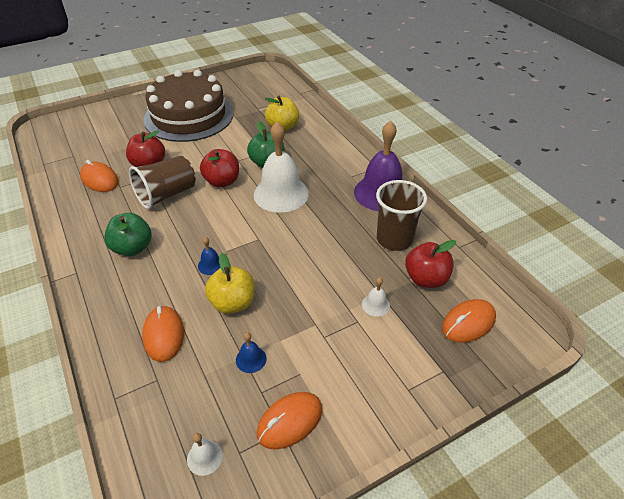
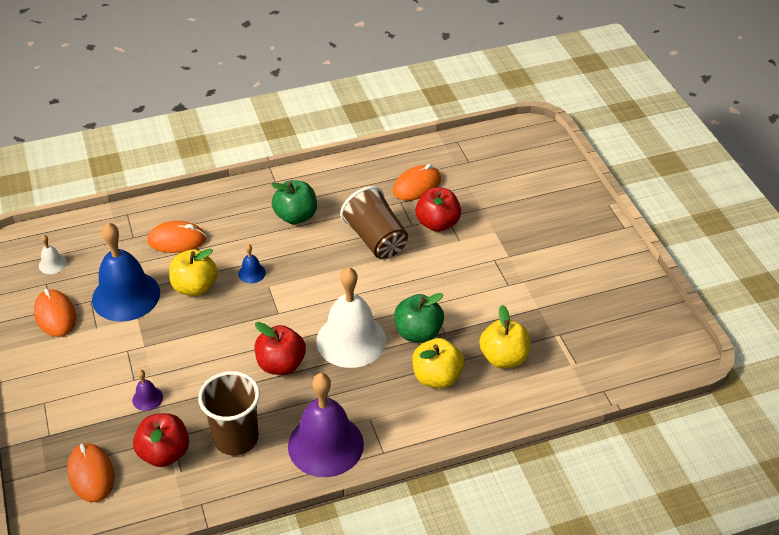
camera: 100 degrees right, 0 degrees up
(189, 116) = (545, 259): brown cake -> none
(222, 181) = (389, 287): red apple -> red apple (281, 364)
(251, 359) = (126, 296): blue bell -> blue bell, size x2.41
(306, 151) = (437, 377): none -> yellow apple
(375, 305) = (147, 398): white bell -> purple bell

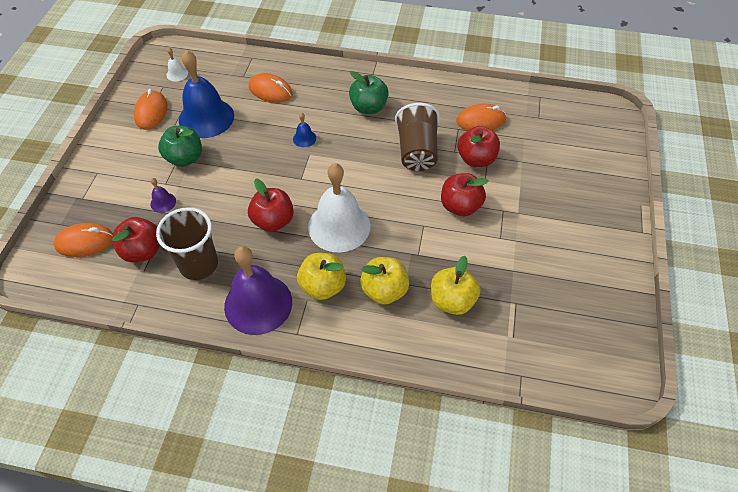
camera: 30 degrees right, 10 degrees up
(91, 474) = (85, 242): orange mouse -> orange mouse turned 75 degrees clockwise
(195, 287) = (257, 132): yellow apple -> yellow apple (323, 286)
(418, 333) = (396, 245): green apple -> green apple (185, 158)
(453, 273) = (460, 206): none -> red apple

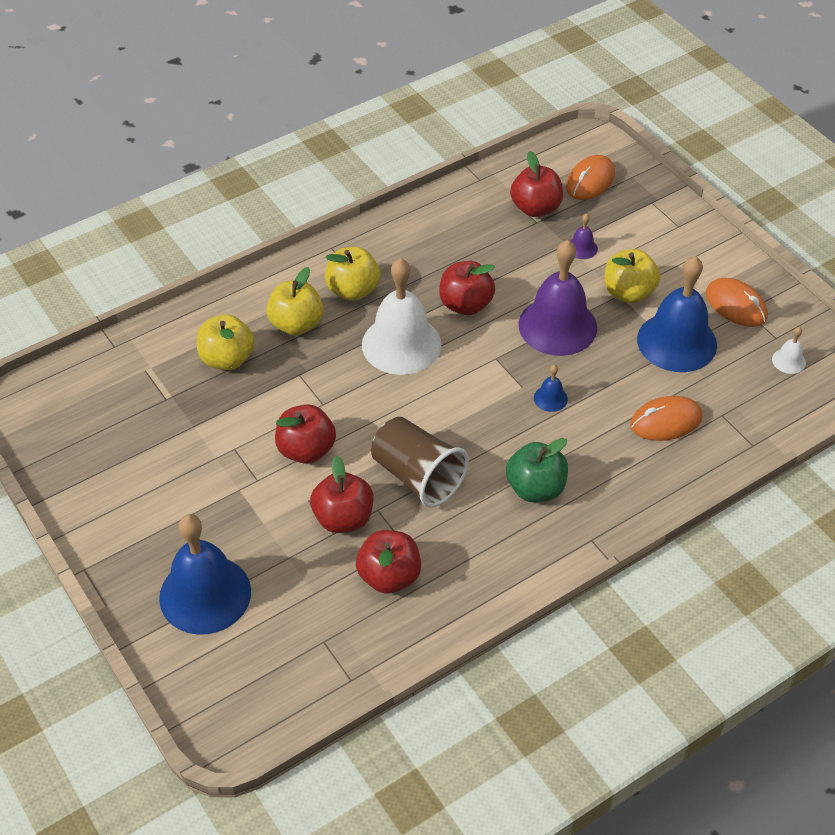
camera: 135 degrees right, 5 degrees down
(185, 158) = (628, 293): green apple -> yellow apple
(199, 264) = (476, 232): brown cup -> none
(258, 304) = (388, 243): purple bell -> purple bell (557, 326)
(481, 120) = (389, 576): orange mouse -> red apple
(581, 174) = (205, 594): none -> blue bell

